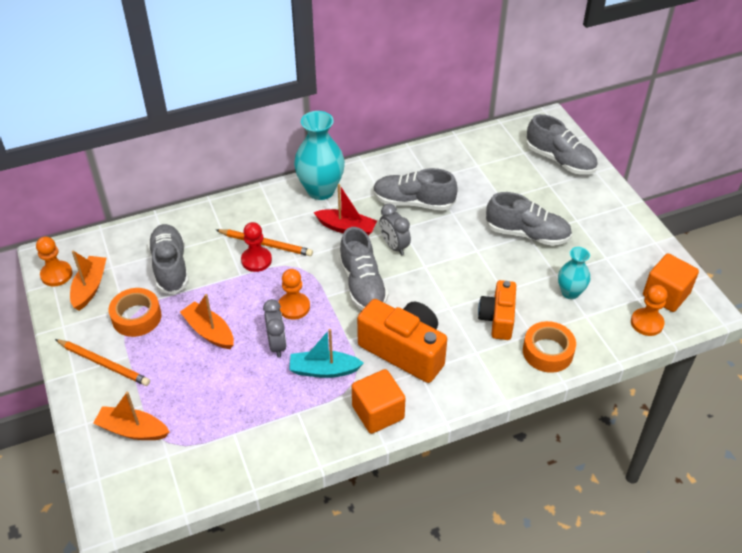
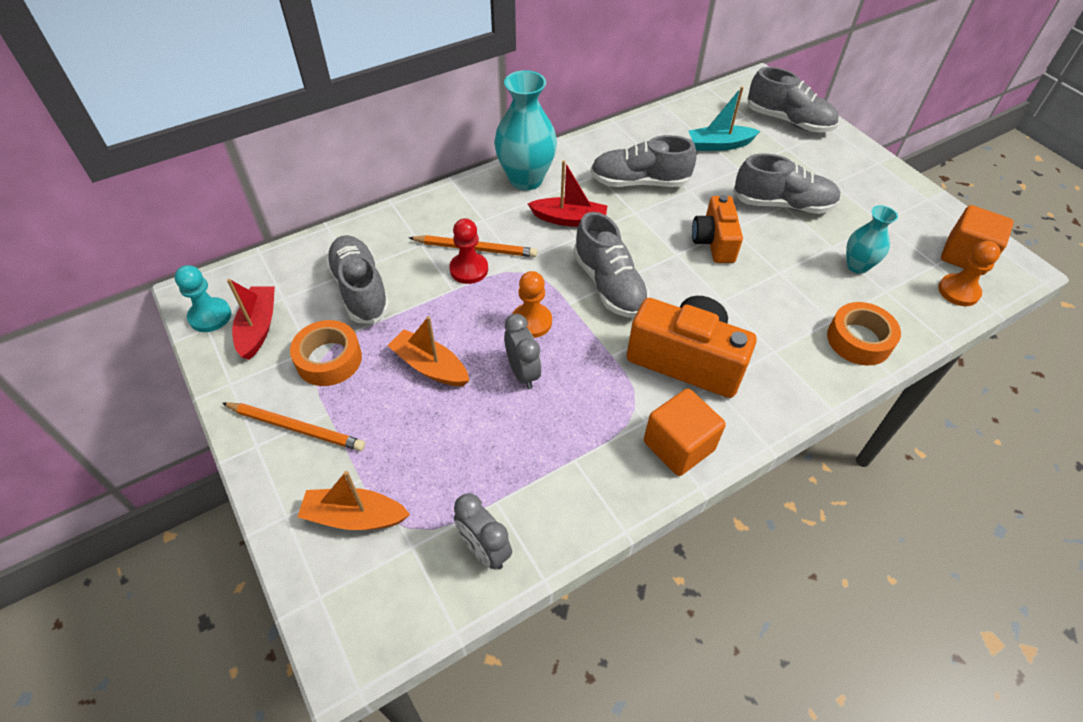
camera: 10 degrees left, 5 degrees up
(56, 274) = (210, 316): orange pawn -> turquoise pawn
(90, 287) = (258, 327): orange boat -> red boat
(324, 370) = (592, 398): turquoise boat -> turquoise boat (719, 145)
(394, 246) = (633, 234): grey clock -> grey clock (484, 549)
(497, 319) = (785, 307): orange camera -> orange camera (714, 242)

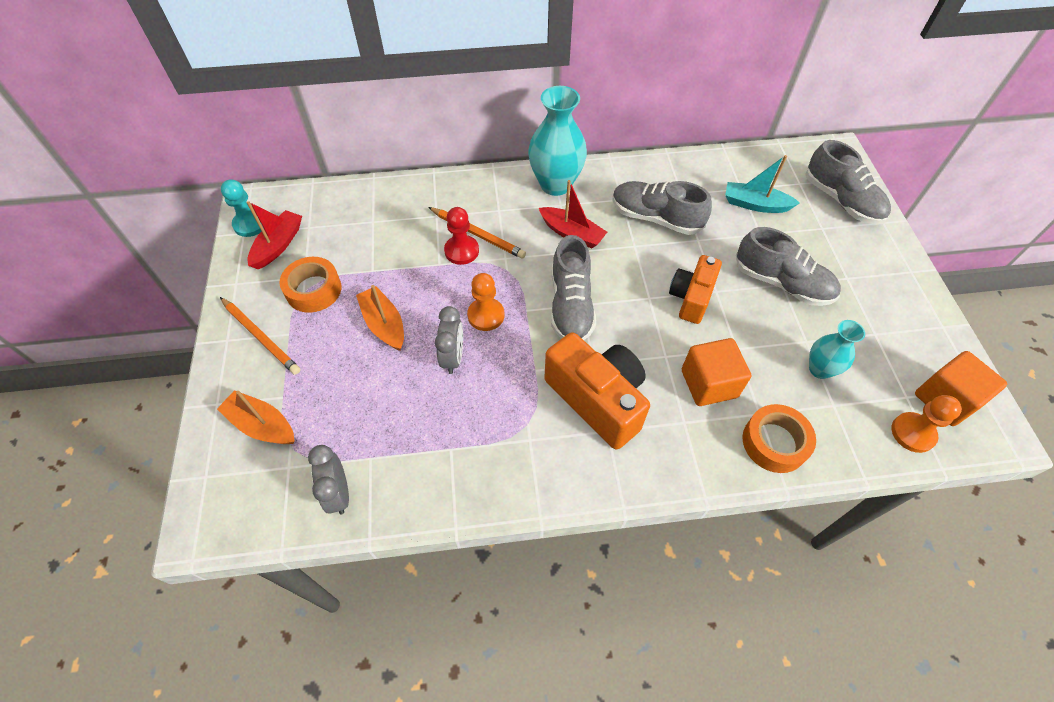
camera: 25 degrees right, 5 degrees up
(360, 290) = (368, 240): grey shoe -> none
(678, 446) = (544, 473): orange cube -> orange cube (709, 383)

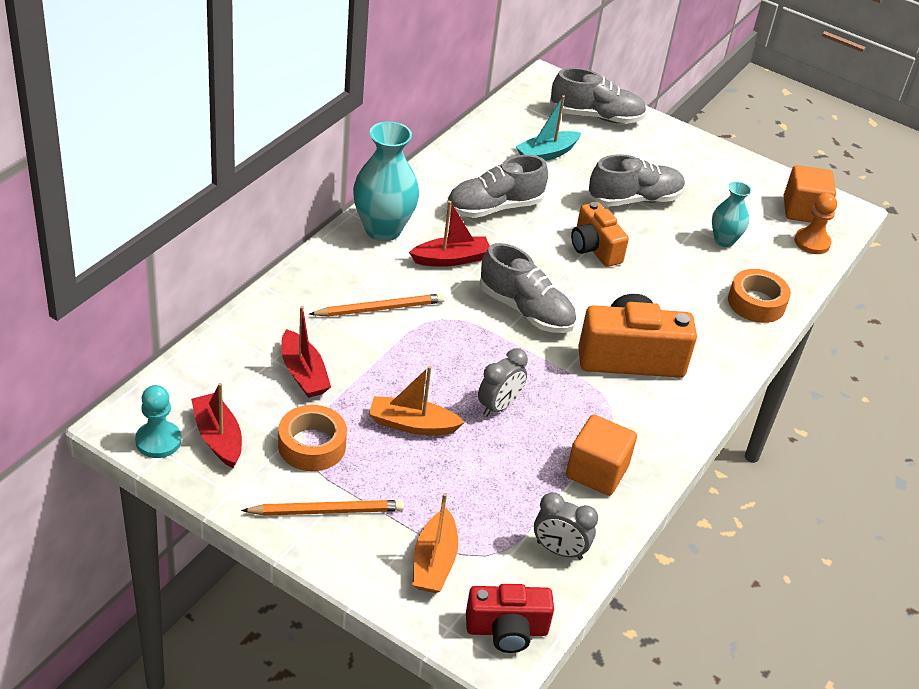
camera: 55 degrees left, 15 degrees down
(229, 513) = (507, 630): none -> red camera
(262, 425) = (434, 562): orange boat -> orange boat turned 60 degrees counterclockwise
(375, 242) = (303, 374): none -> red boat
(453, 357) = (499, 406): grey clock -> grey clock turned 90 degrees clockwise
(461, 251) = (387, 329): red pawn -> none
(486, 315) = (477, 361): orange pawn -> none
(709, 383) = (678, 296): orange cube -> orange cube (596, 472)

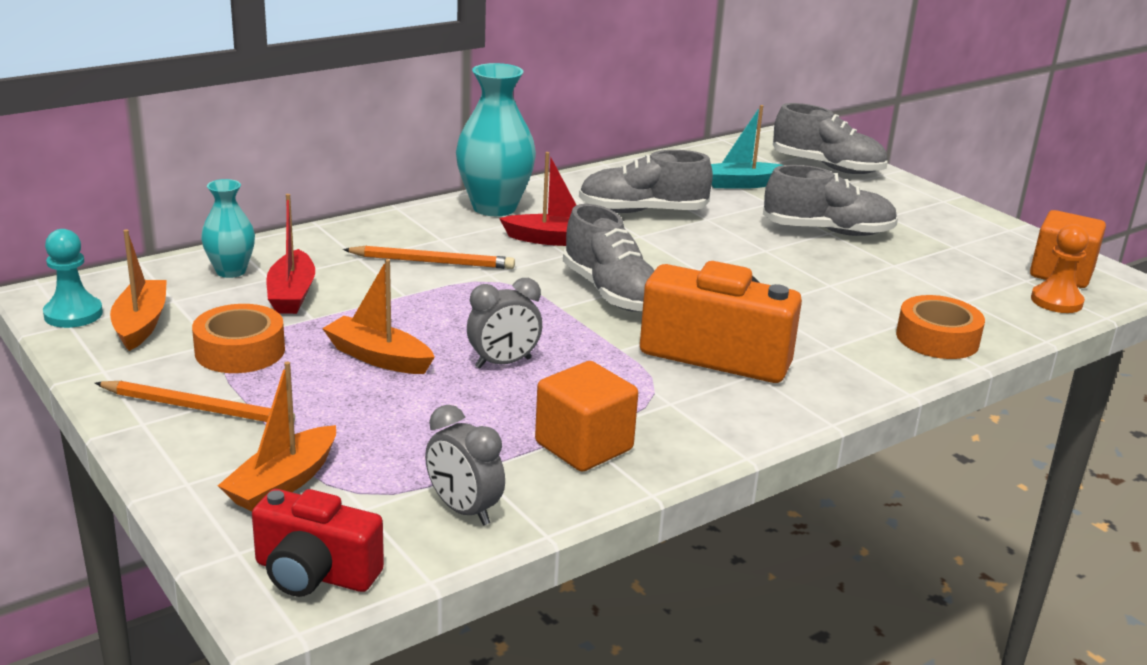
camera: 25 degrees right, 15 degrees down
(218, 437) = (141, 324): red boat -> orange boat
(594, 248) = (743, 260): orange camera -> none
(724, 240) = (927, 280): turquoise vase -> turquoise vase (231, 271)

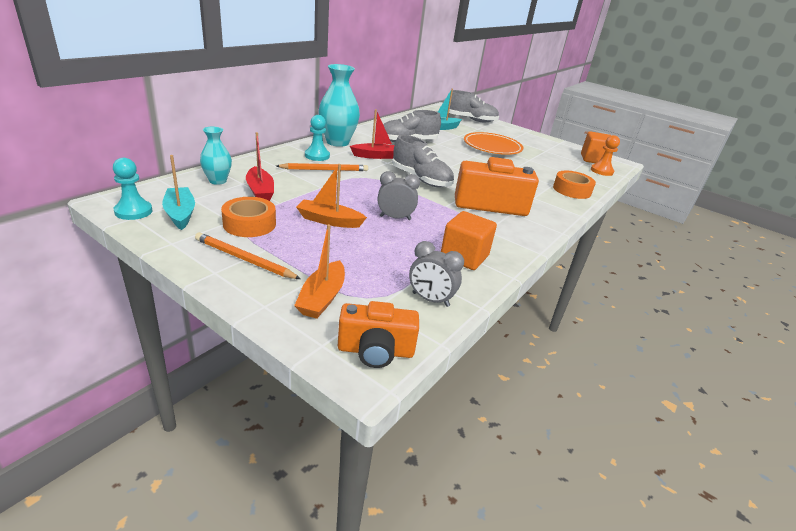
camera: 20 degrees left, 5 degrees up
(141, 324) = (180, 214): orange boat -> turquoise boat
(198, 408) = (244, 259): orange pencil -> orange pencil turned 150 degrees counterclockwise
(315, 573) = (375, 351): red camera -> orange camera
(436, 233) = (317, 156): none -> turquoise pawn
(503, 363) = (395, 218): grey clock -> grey clock turned 135 degrees counterclockwise
(828, 231) = (492, 147): grey shoe -> orange plate

